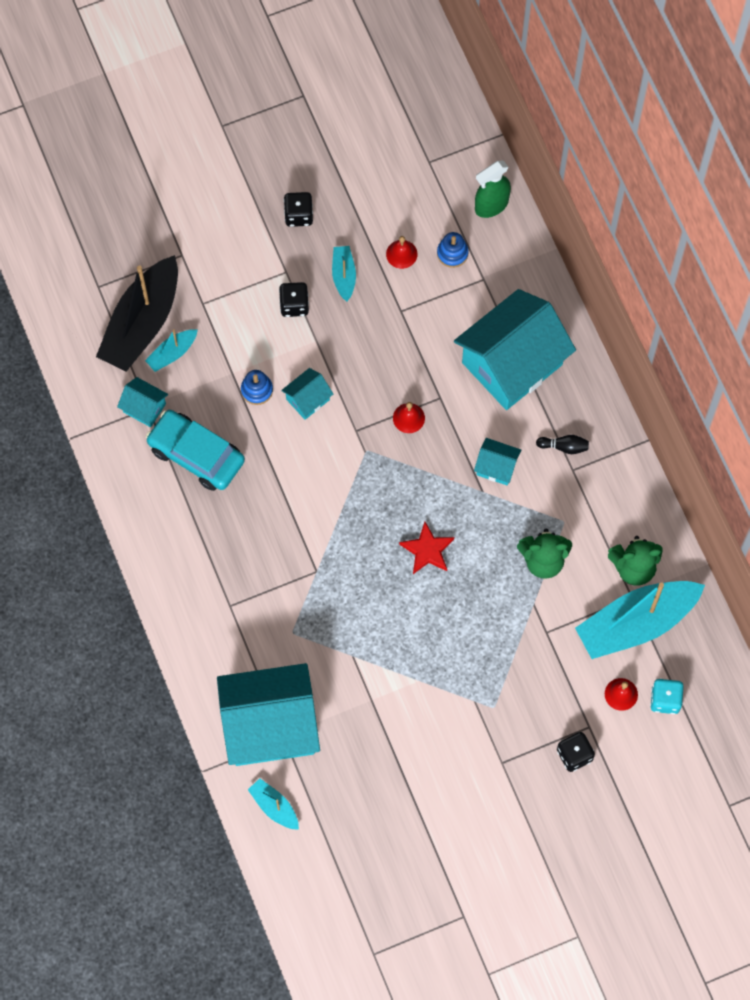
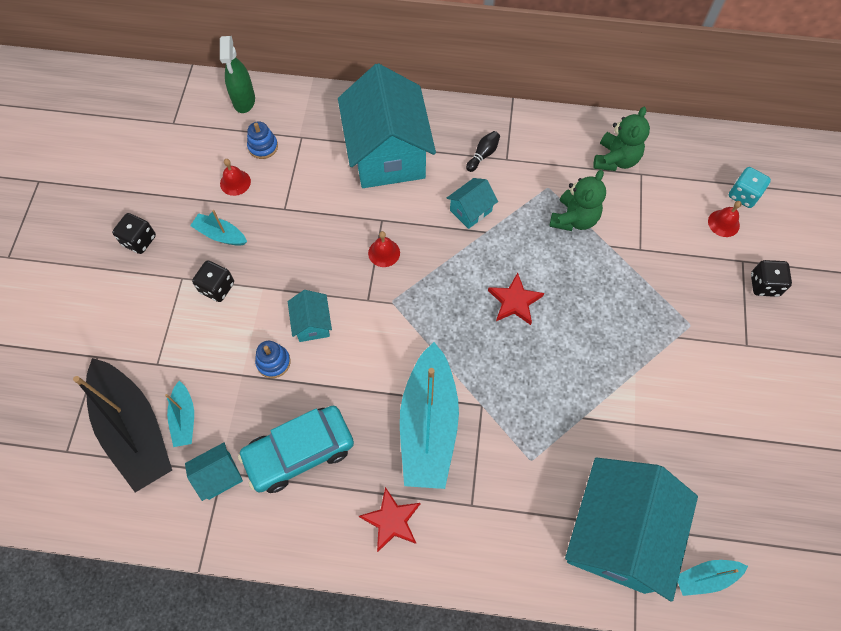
camera: 60 degrees left, 5 degrees down
(184, 553) = (391, 520): none -> red star
(636, 623) = (665, 182): turquoise boat -> turquoise boat (428, 425)

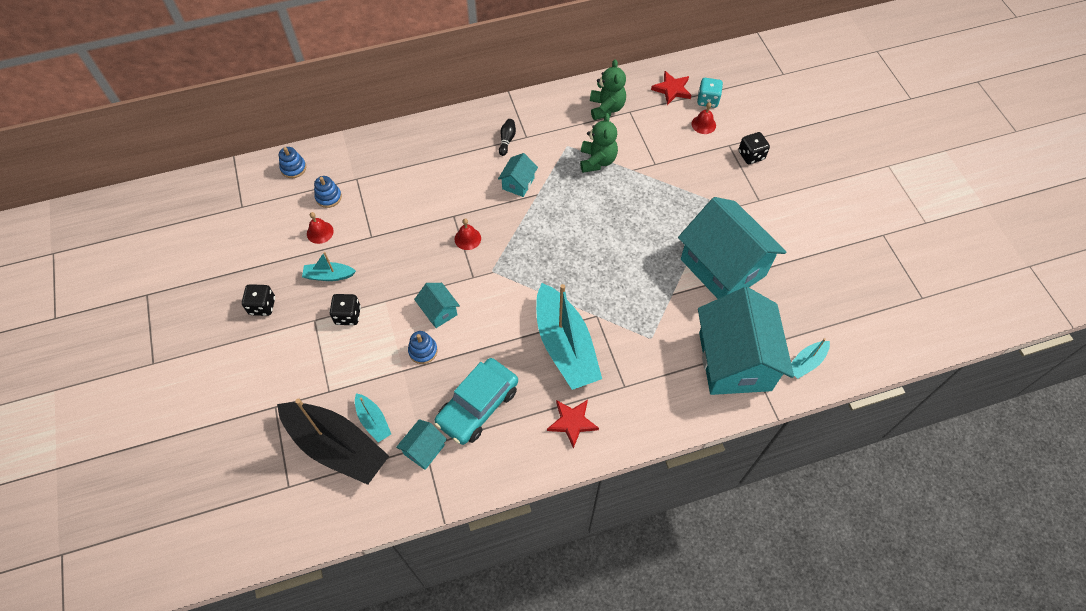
camera: 25 degrees left, 5 degrees down
(244, 100) = (293, 168): green spray bottle -> blue stacking toy
(388, 154) = (433, 166): turquoise house -> turquoise house (723, 267)
(514, 301) = (584, 234): red star -> red star (672, 89)

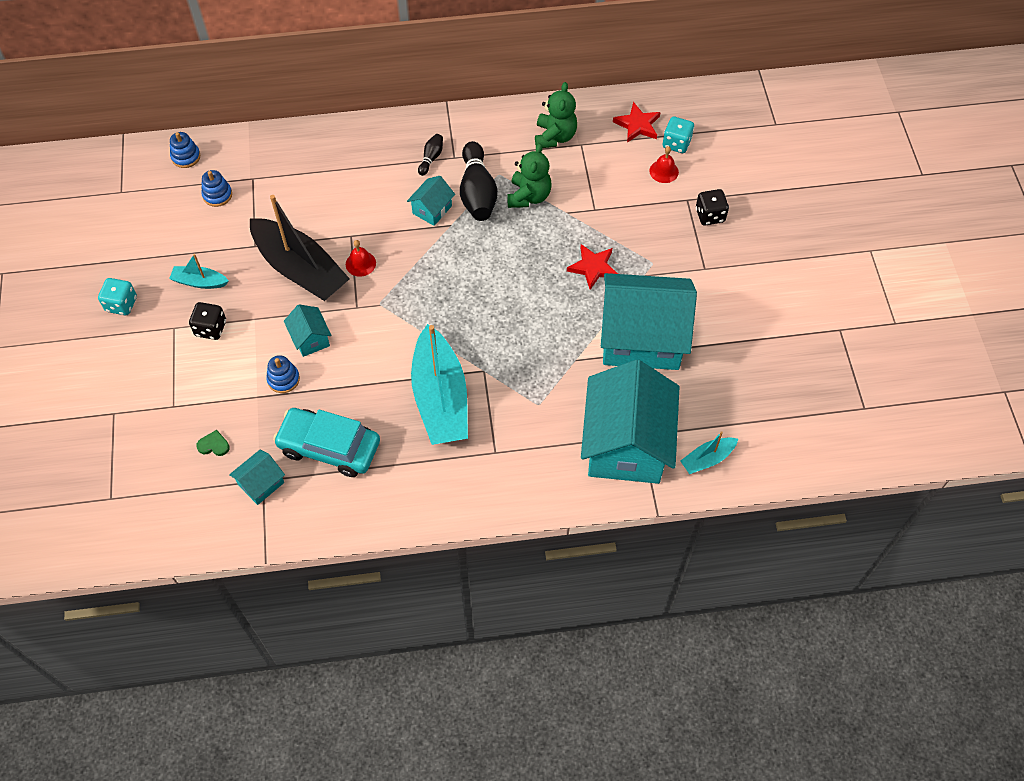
camera: 10 degrees right, 0 degrees up
(262, 306) = (121, 304): black dice -> turquoise dice
(320, 232) = (200, 232): red bell -> none
(336, 447) = (169, 466): black boat -> black boat (300, 269)
(373, 421) = (214, 445): turquoise boat -> green heart
(478, 406) = (329, 447): turquoise car -> turquoise car turned 60 degrees clockwise
(553, 163) = (477, 192): none -> black bowling pin
(572, 422) = (428, 481): red star -> red star (593, 267)
(723, 267) = (641, 338): turquoise house -> turquoise house turned 60 degrees counterclockwise

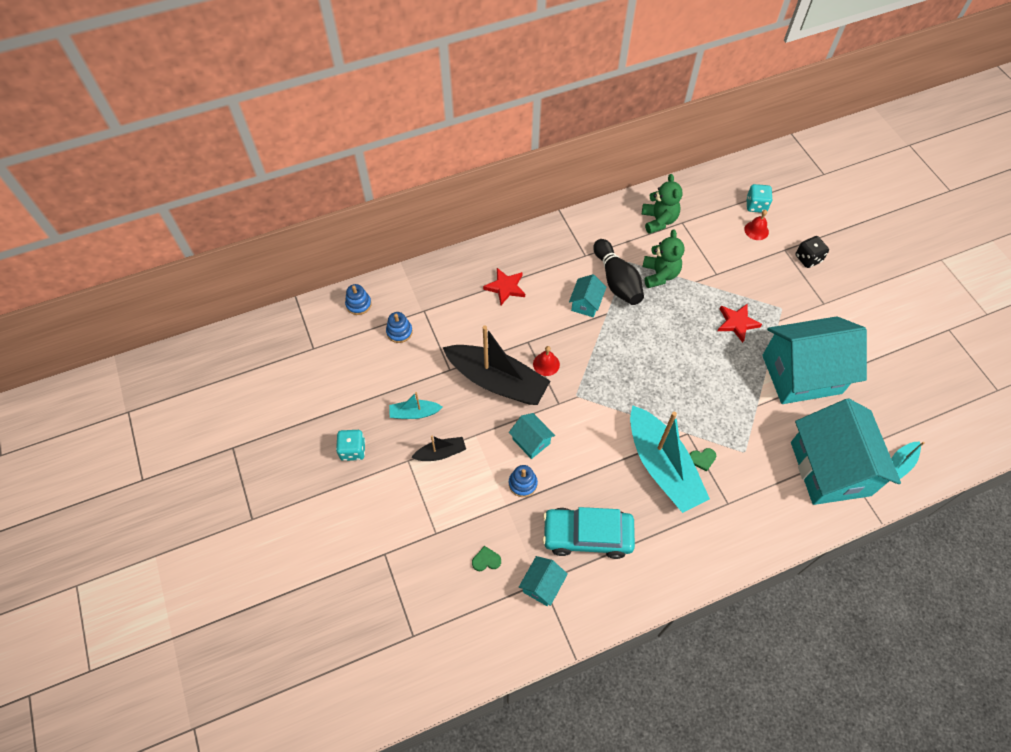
camera: 15 degrees left, 0 degrees up
(211, 328) = (441, 453): black dice -> black boat
(431, 158) = (567, 260): black bowling pin -> none
(487, 401) = (702, 459): none -> green heart
(637, 125) = (719, 197): red star -> red star (505, 287)

